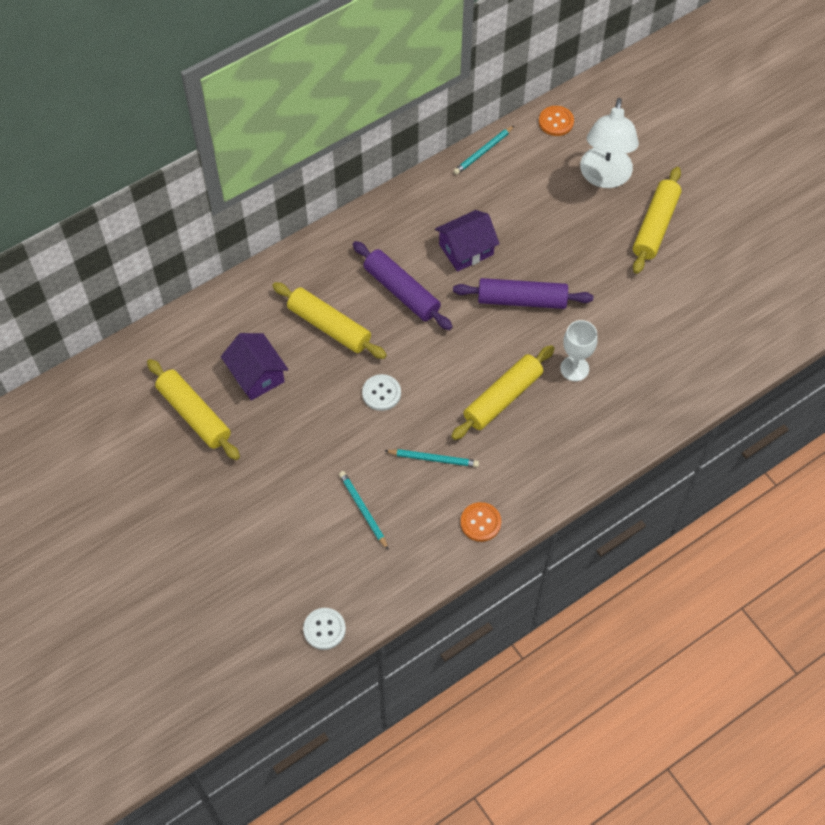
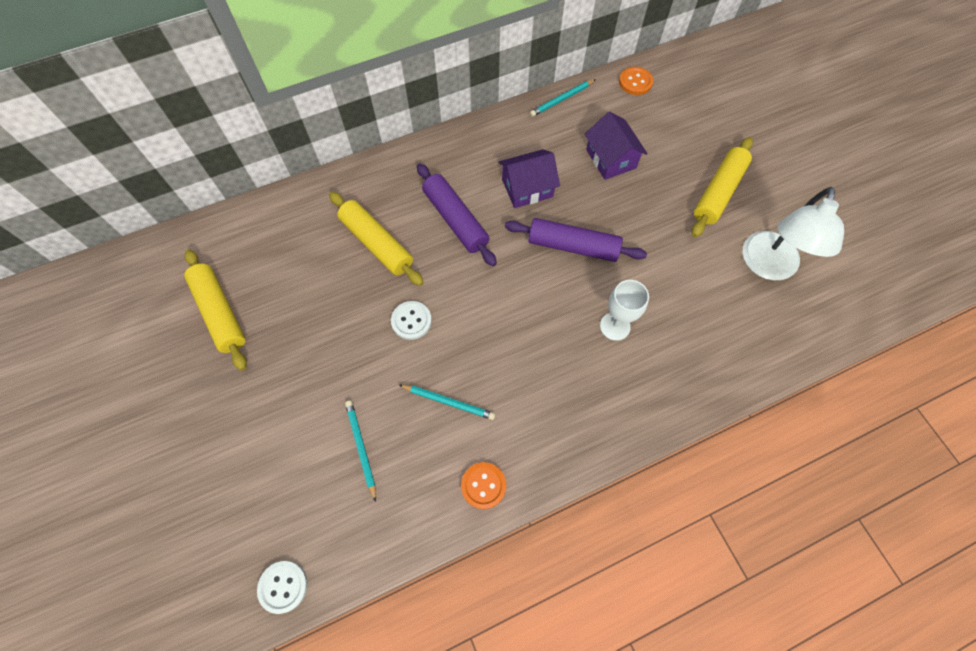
camera: 10 degrees right, 5 degrees up
(256, 375) = (293, 281): purple house -> purple house (611, 159)
(502, 398) = (534, 346): yellow rolling pin -> none
(604, 177) = (674, 138): white lamp -> white lamp (768, 266)

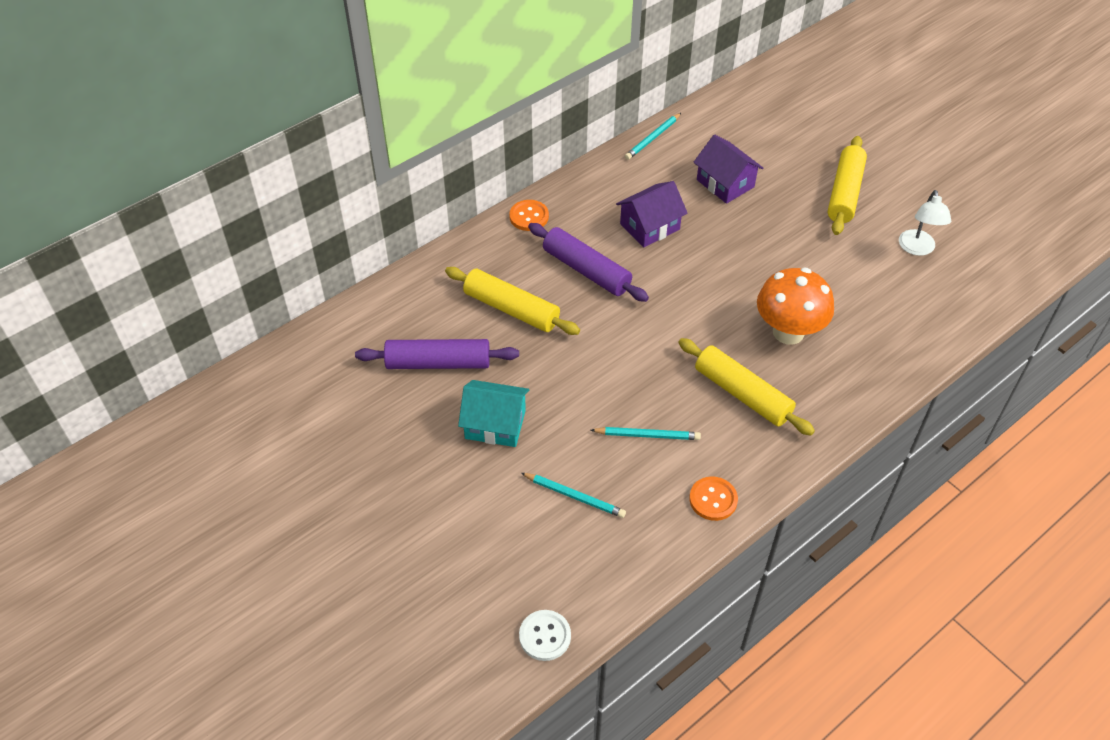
camera: 15 degrees left, 15 degrees down
(220, 313) = (367, 408): yellow rolling pin -> yellow rolling pin (742, 394)
(320, 356) = (495, 424): none -> turquoise house
(361, 448) = (574, 496): turquoise pencil -> turquoise pencil turned 150 degrees clockwise
(411, 321) = (578, 371): white button -> none
(573, 246) = (718, 270): purple rolling pin -> purple rolling pin (438, 363)
(615, 326) = (788, 332): white goblet -> orange mushroom
(635, 82) = (722, 108): orange button -> orange button (529, 216)
(768, 266) = (917, 249): white lamp -> white lamp, size x0.61

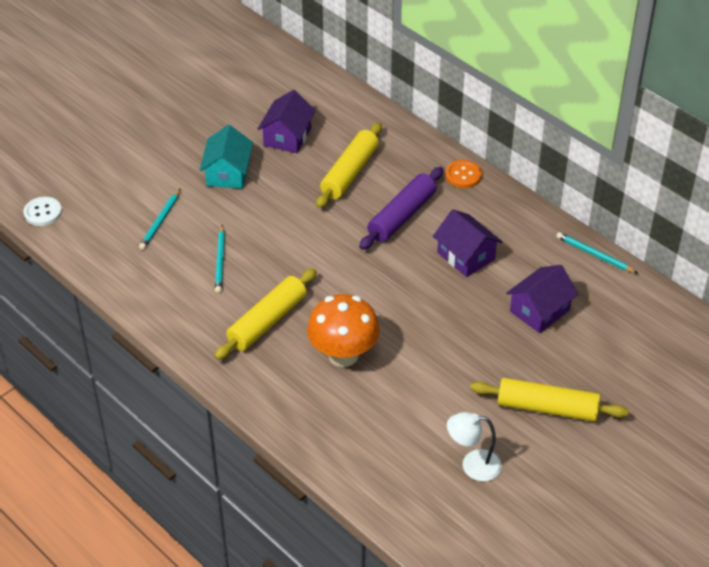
camera: 85 degrees right, 5 degrees down
(438, 363) = (287, 137): purple rolling pin -> purple house
(713, 499) = (157, 302): orange button -> none

